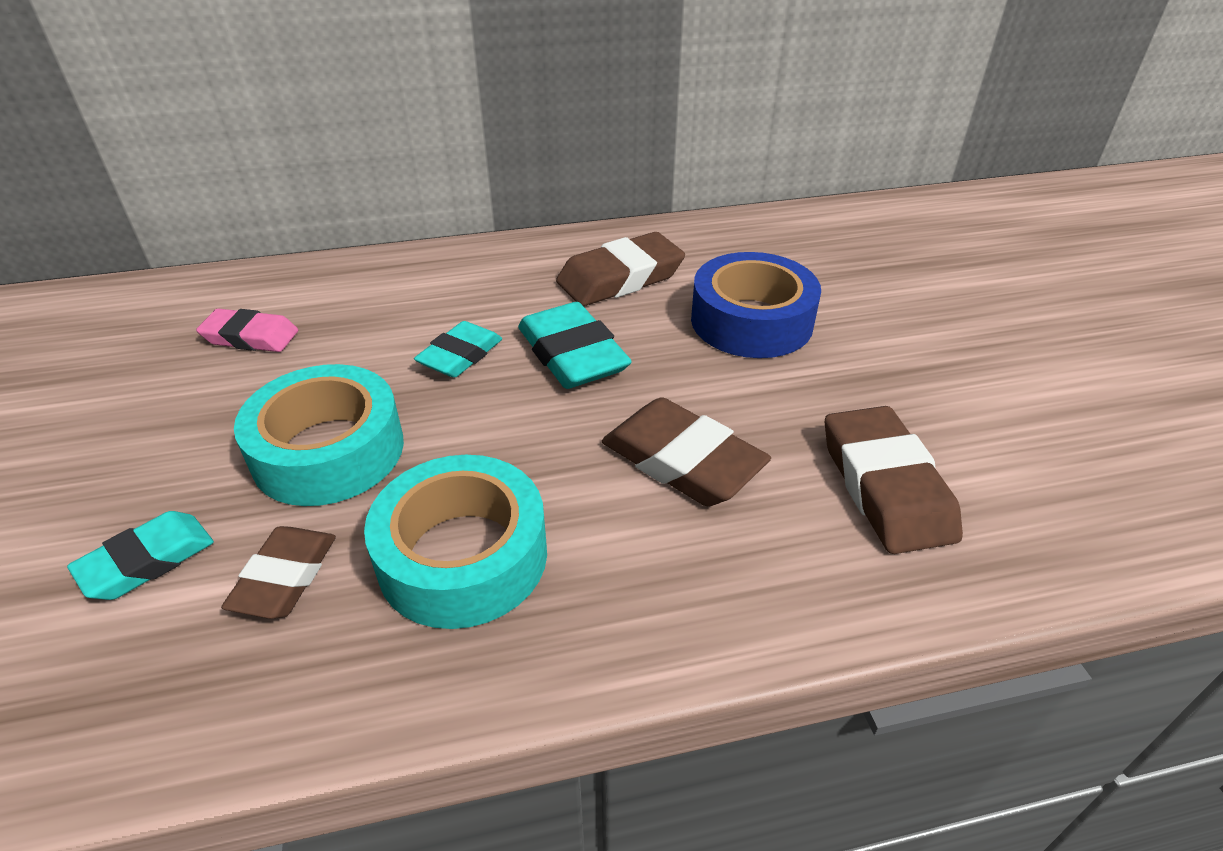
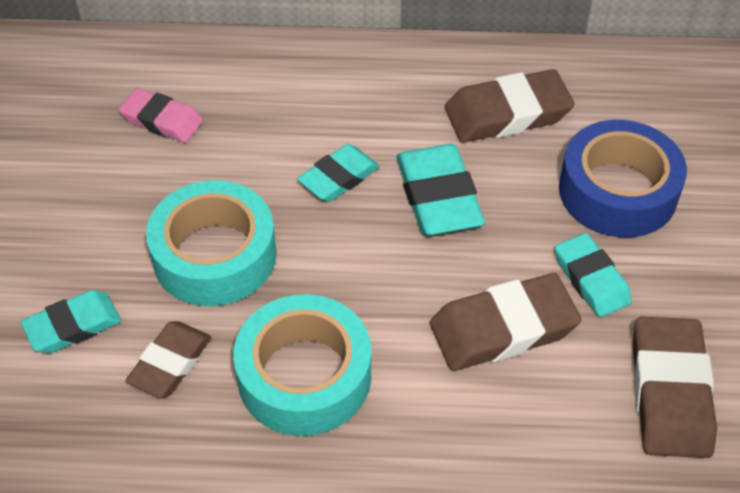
camera: 15 degrees right, 10 degrees up
(682, 460) = (503, 328): brown eraser -> brown eraser turned 75 degrees counterclockwise
(757, 398) = (591, 279): none -> turquoise eraser

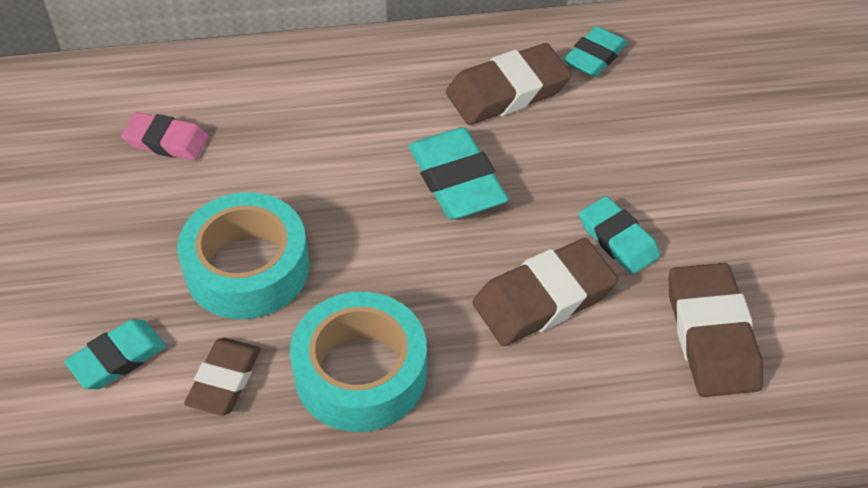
camera: 10 degrees left, 0 degrees up
(339, 178) = (356, 175): turquoise eraser -> turquoise eraser (594, 56)
(617, 191) = (626, 152): blue tape -> none

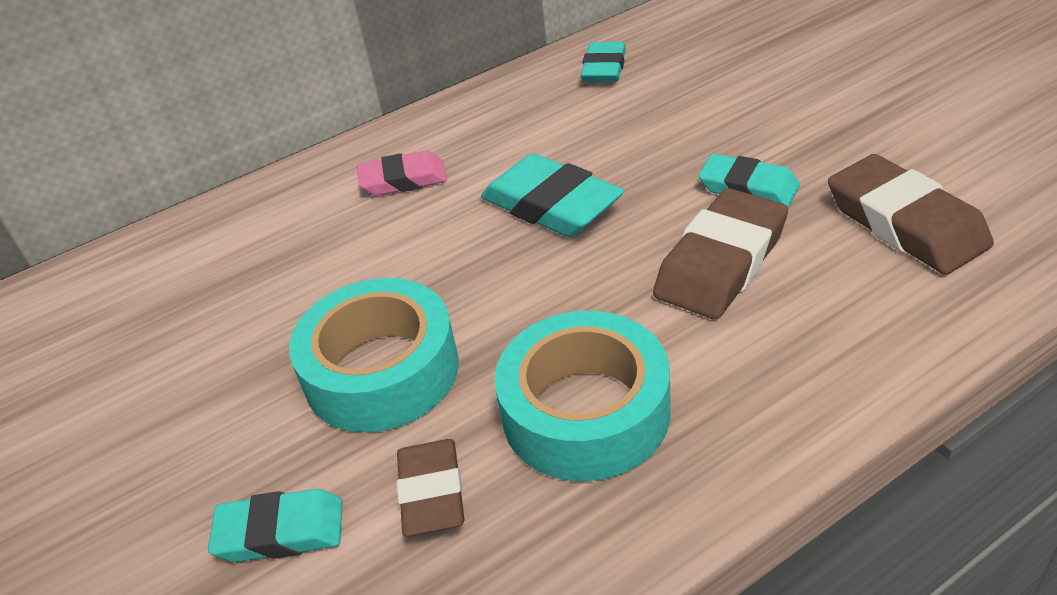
camera: 20 degrees left, 10 degrees down
(117, 358) = (280, 532): turquoise eraser -> turquoise eraser turned 60 degrees clockwise
(166, 141) = (207, 296): pink eraser -> pink eraser (403, 180)
(507, 91) = (544, 121): brown eraser -> none

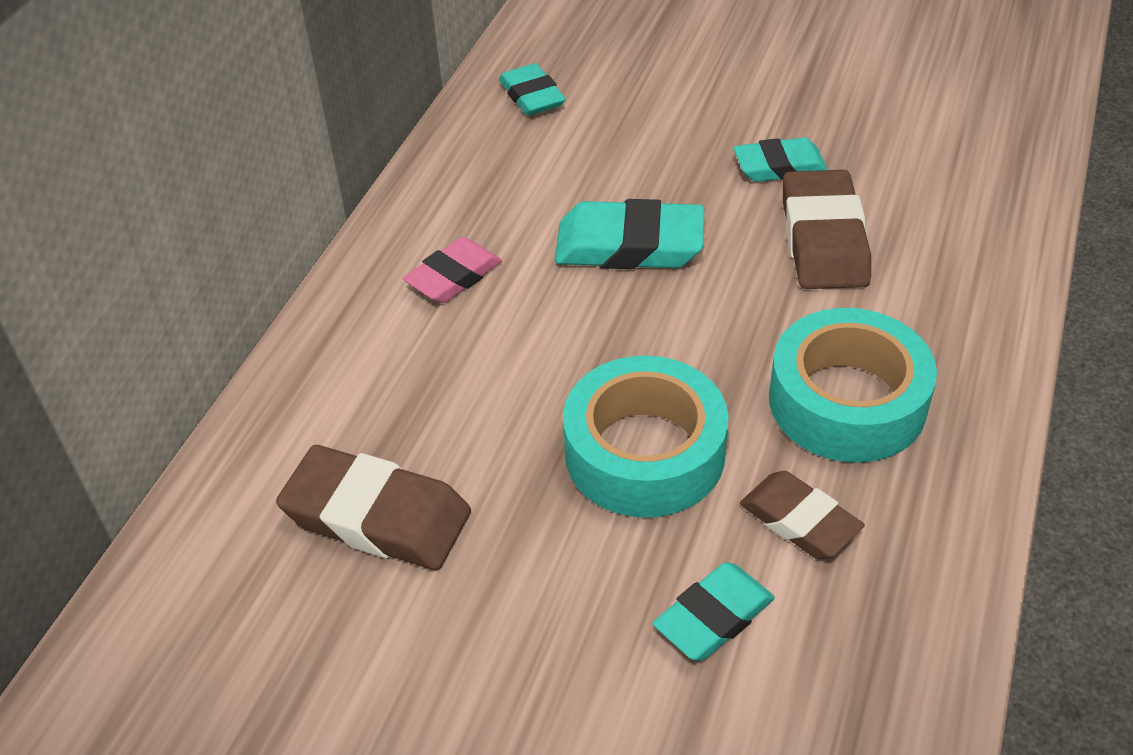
camera: 40 degrees left, 5 degrees up
(905, 223) = (923, 153): brown eraser -> brown eraser (377, 516)

